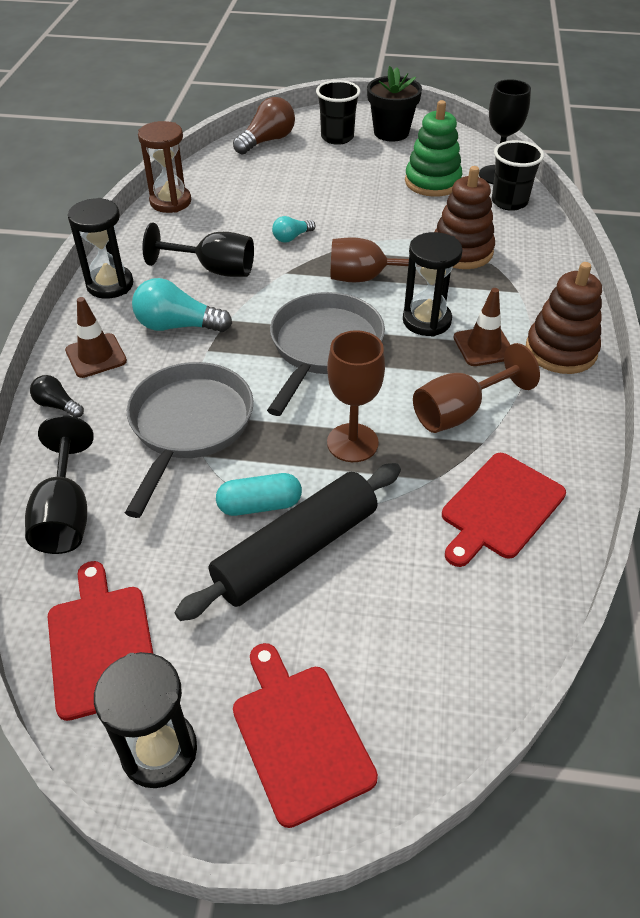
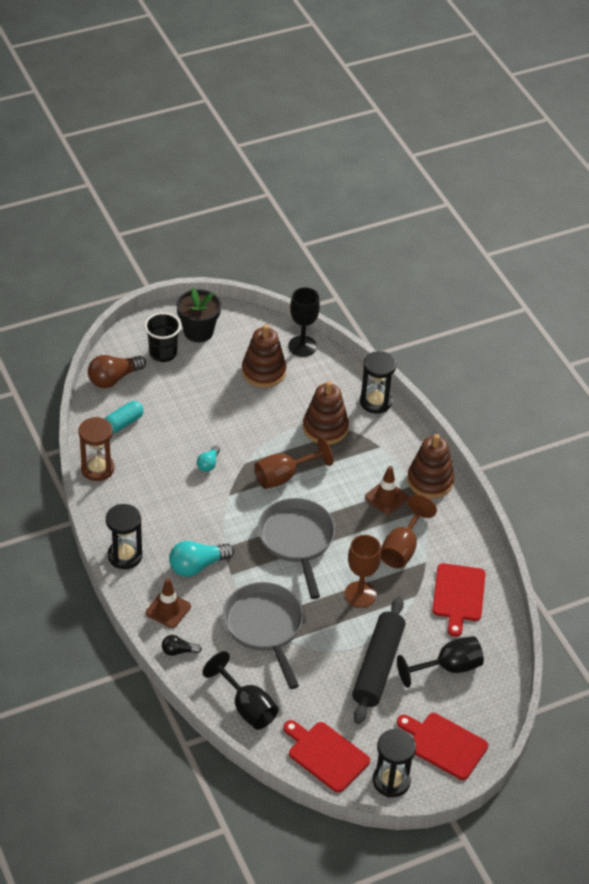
camera: 35 degrees left, 0 degrees up
(214, 270) = (181, 513): black goblet -> black goblet (448, 668)
(259, 505) = (341, 652): turquoise capsule -> turquoise capsule (123, 423)
(267, 141) = (114, 378): brown light bulb -> brown light bulb turned 135 degrees counterclockwise
(426, 321) = (342, 493): black hourglass -> black hourglass (375, 402)
(432, 182) = (263, 371): green stacking toy -> brown stacking toy
(509, 202) = (326, 369): black cup -> none

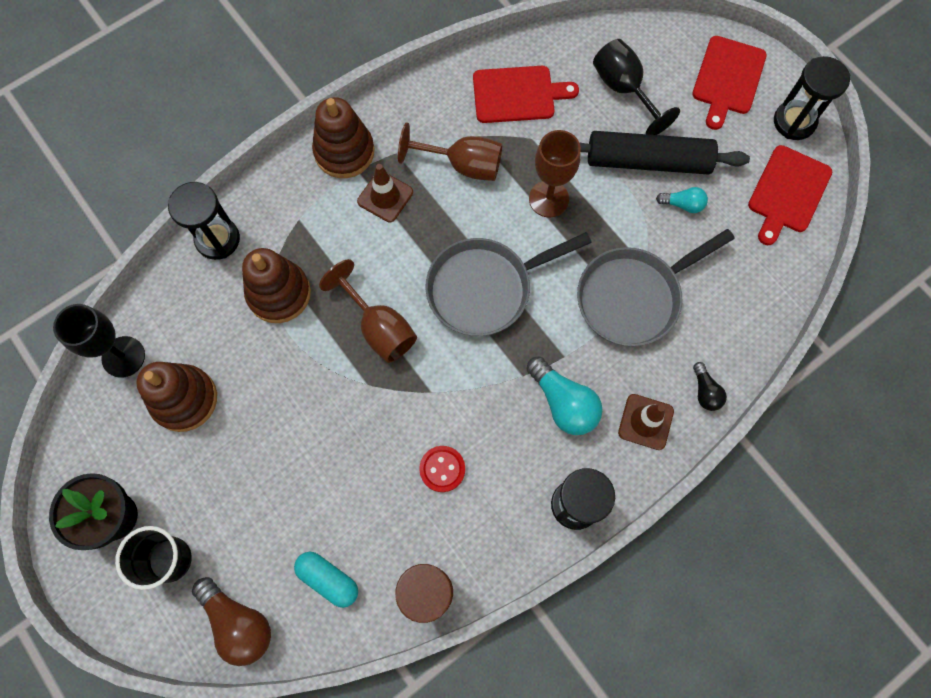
camera: 100 degrees left, 25 degrees up
(173, 491) = (442, 469): none -> red button
(208, 464) = (380, 433): turquoise light bulb -> turquoise light bulb (682, 204)
(247, 707) = (756, 291): black goblet -> none

